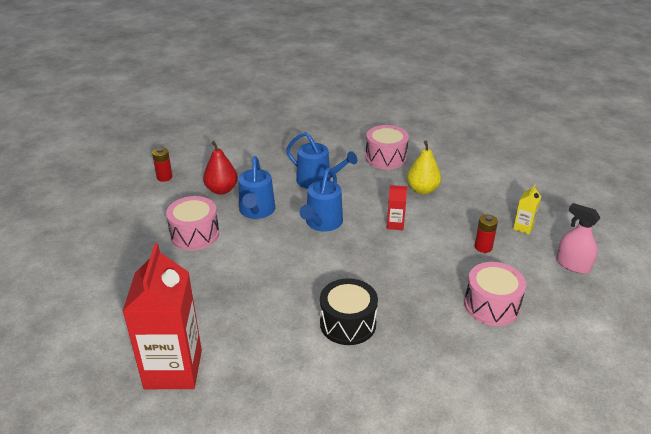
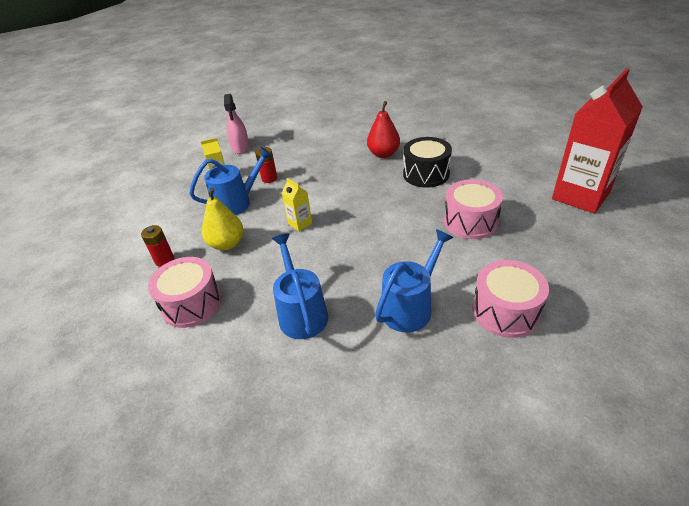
camera: 135 degrees left, 5 degrees up
(164, 177) = (503, 460): red battery -> red battery (164, 260)
(221, 190) = (428, 369): red pear -> red pear (383, 154)
(322, 223) = (358, 256): blue watering can -> blue watering can (236, 203)
(395, 224) = (300, 223): red carton -> yellow carton
(491, 305) = (323, 149): pink drum -> pink drum (470, 222)

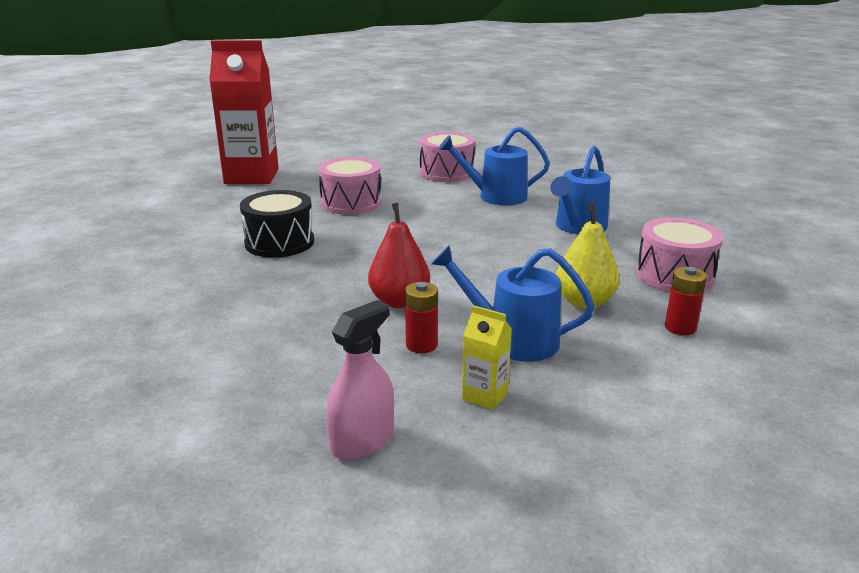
camera: 135 degrees left, 15 degrees down
(300, 223) = (478, 276): yellow carton -> none
(383, 154) = (250, 283): red pear -> red pear (399, 301)

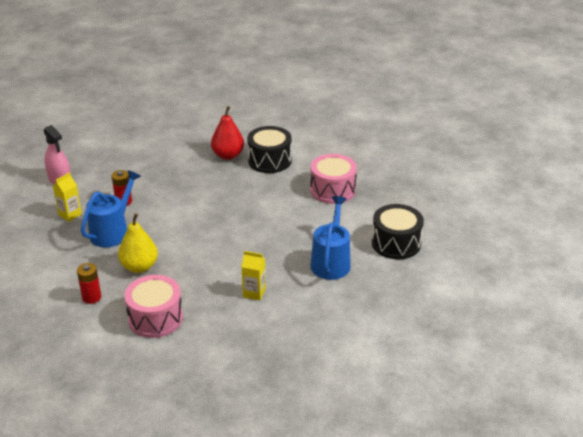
camera: 100 degrees right, 10 degrees up
(251, 176) = (400, 148): red carton -> none
(399, 301) = (172, 198): red pear -> red pear (228, 155)
(447, 173) = (396, 243): pink drum -> black drum
(578, 227) = (254, 293): blue watering can -> yellow carton

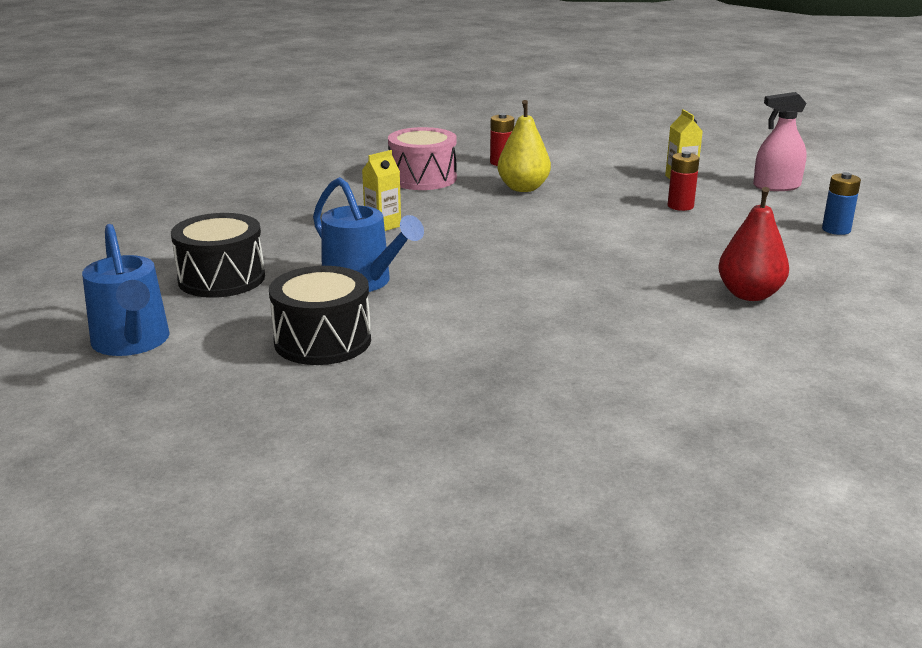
camera: 125 degrees right, 10 degrees down
(112, 231) = (615, 189): blue watering can -> blue watering can (132, 342)
(121, 150) = (836, 230): none -> blue battery
(269, 160) = (697, 322): black drum -> black drum (221, 278)
(332, 190) = (536, 344): pink drum -> none

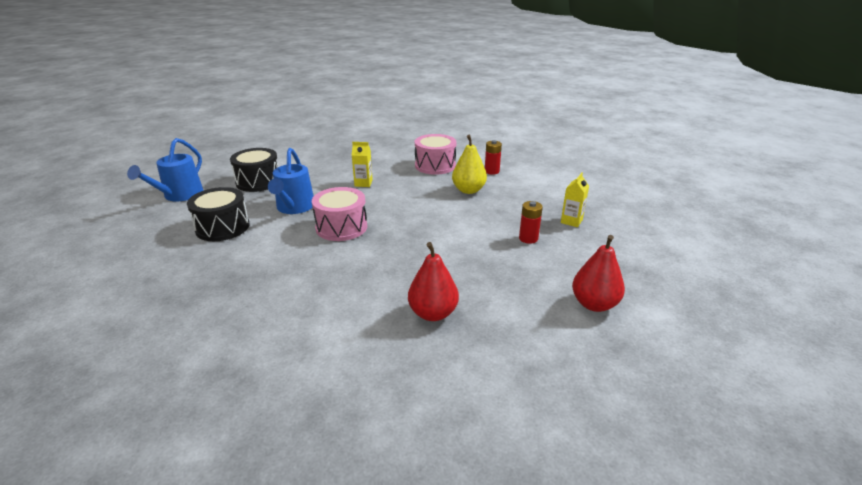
camera: 45 degrees right, 5 degrees up
(478, 274) = (341, 227): none -> pink drum
(776, 186) = (625, 254): pink spray bottle -> none
(836, 230) = (594, 304): blue battery -> red pear

